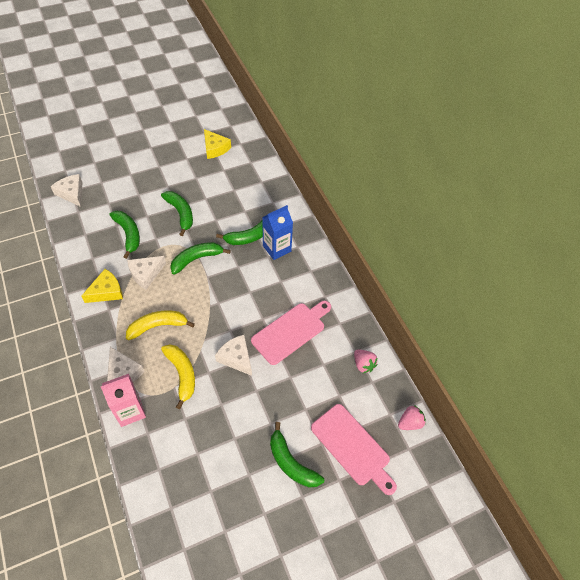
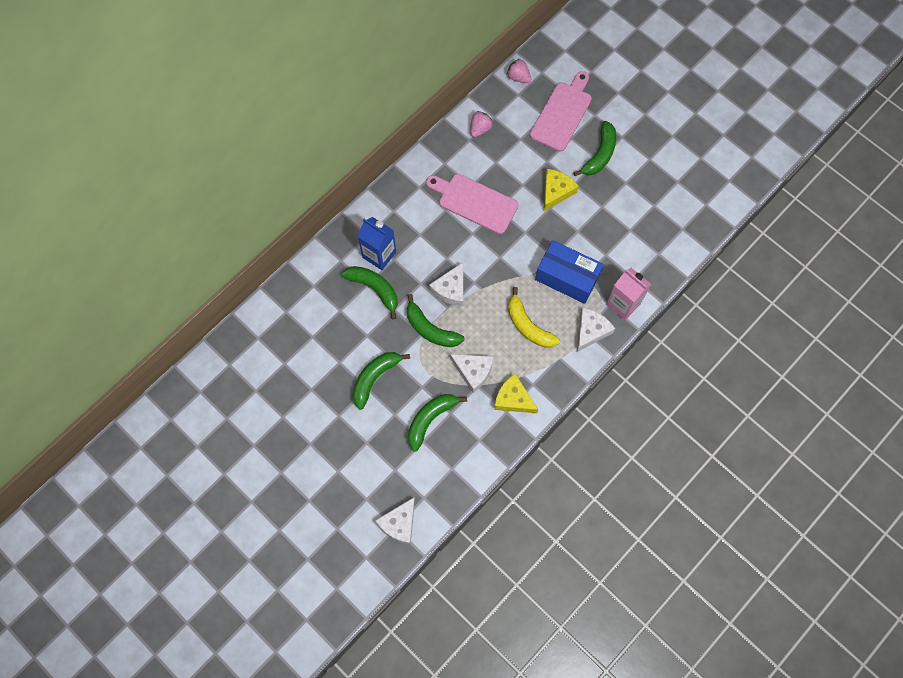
camera: 110 degrees left, 15 degrees up
(182, 375) = (567, 277): yellow banana -> blue box
(215, 148) = (251, 391): yellow cheese -> yellow cheese (556, 191)
(236, 358) = (526, 238): white cheese -> white cheese (451, 289)

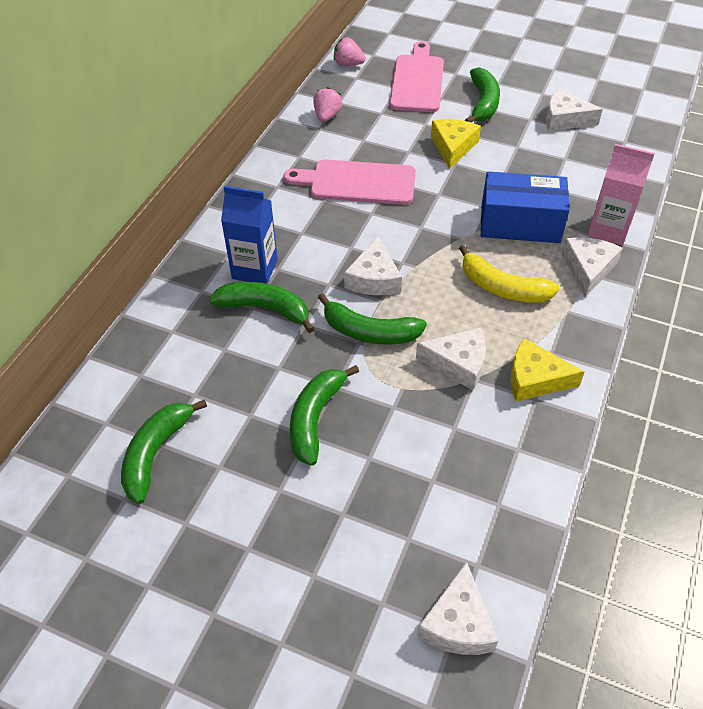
camera: 20 degrees left, 20 degrees down
(430, 419) = (428, 446): green banana -> green banana (156, 453)
(651, 191) = (565, 119): none -> white cheese

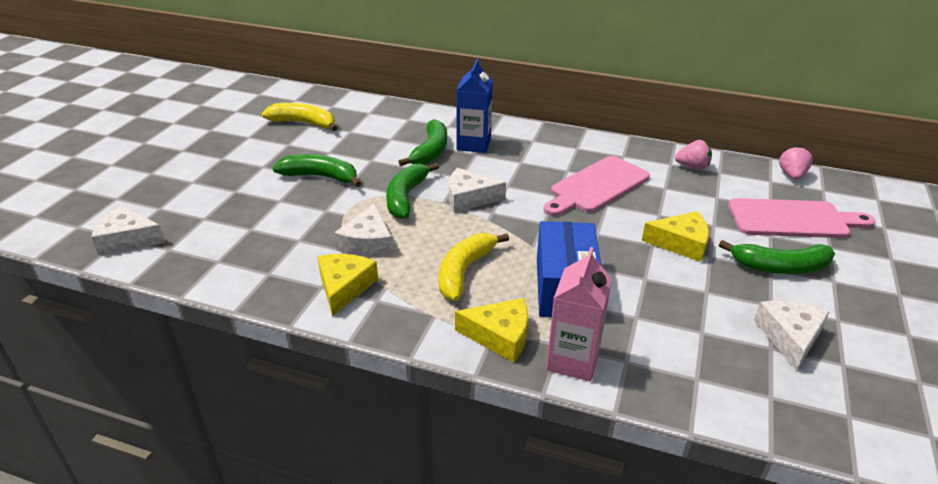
camera: 85 degrees right, 15 degrees down
(156, 453) = (304, 123): green banana -> yellow banana
(357, 183) = (597, 186): pink cutting board -> pink cutting board turned 135 degrees counterclockwise
(587, 269) = (500, 336): white cheese -> yellow cheese

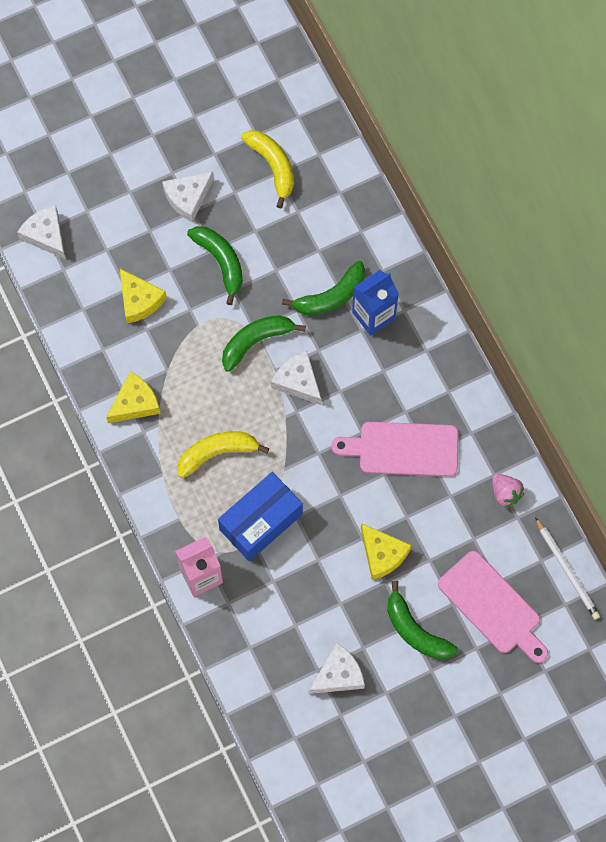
camera: 45 degrees right, 35 degrees up
(367, 243) = (186, 371): white cheese -> white cheese (188, 198)
(500, 336) = (182, 523): yellow cheese -> yellow cheese (139, 300)
(792, 175) = (567, 570): pink strawberry -> white pencil

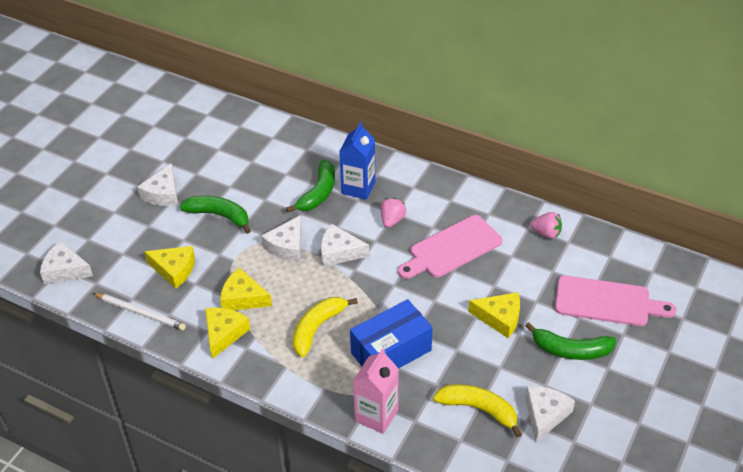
camera: 35 degrees left, 25 degrees down
(177, 374) = (243, 298): none -> yellow cheese
(256, 341) = (287, 246): green banana -> white cheese
(261, 522) = (391, 352): blue box -> blue box turned 45 degrees clockwise
(273, 167) = (212, 147): yellow banana -> yellow banana (479, 409)
(374, 377) = (392, 220): none -> pink strawberry
(567, 570) = (632, 252): white pencil -> white pencil (141, 313)

